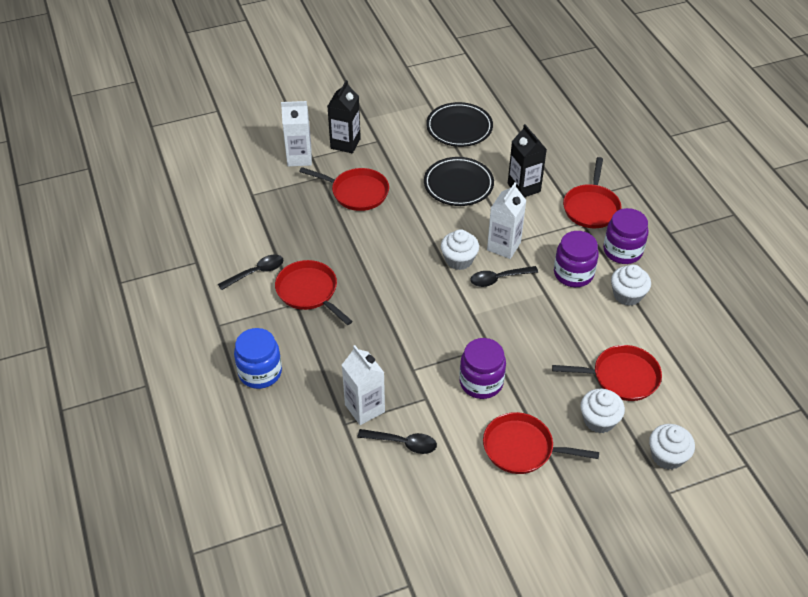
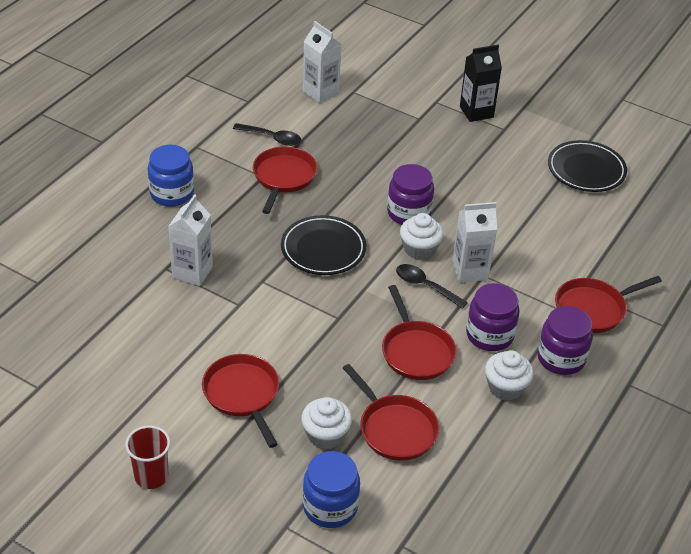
camera: 50 degrees right, 5 degrees down
(299, 158) = (426, 95): white carton -> white carton (320, 92)
(357, 192) = (426, 148): red pan -> red pan (416, 351)
(403, 443) = (177, 313): black spoon -> none
(458, 184) = (512, 204): black plate -> black plate (323, 249)
(481, 382) = (291, 332): purple jar -> purple jar (408, 213)
(524, 188) = (561, 249): black carton -> none
(563, 553) = (151, 476): none -> red cup
(667, 456) = (330, 507): white cupcake -> blue jar

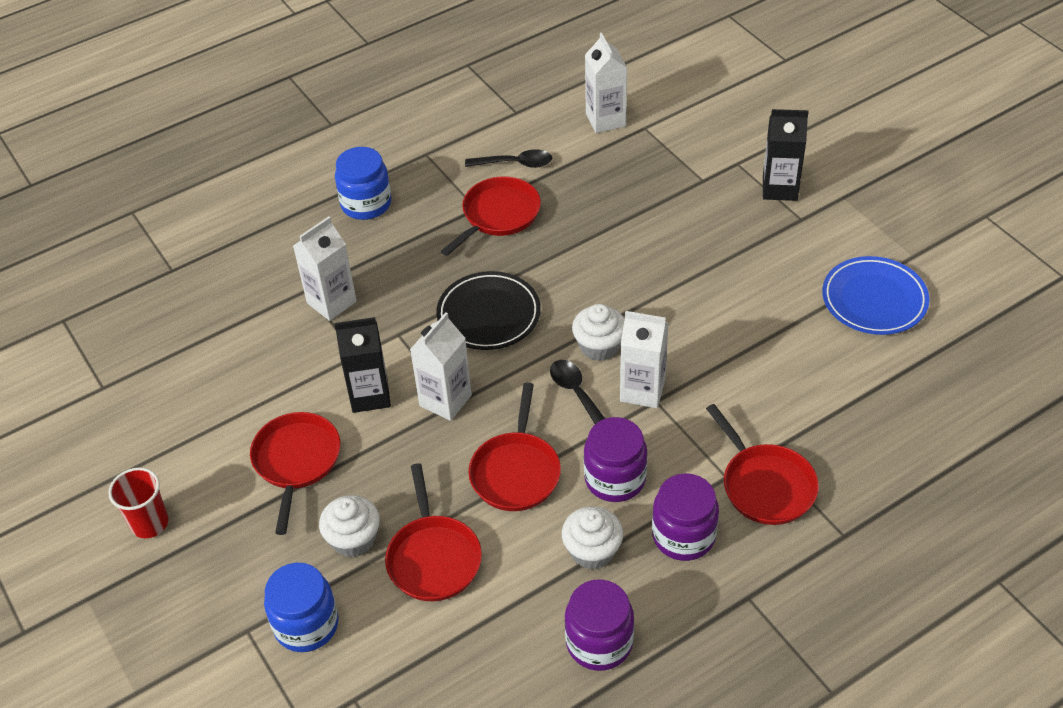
camera: 30 degrees right, 5 degrees up
(269, 330) = (370, 395): none -> black carton
(272, 138) = (515, 163): black spoon -> black spoon turned 45 degrees counterclockwise
(330, 317) = (445, 400): none -> white carton
(408, 213) = (615, 297): purple jar -> purple jar (599, 642)
(586, 170) = (874, 300): black plate -> blue plate
(593, 309) = (765, 485): red pan -> red pan turned 120 degrees counterclockwise

